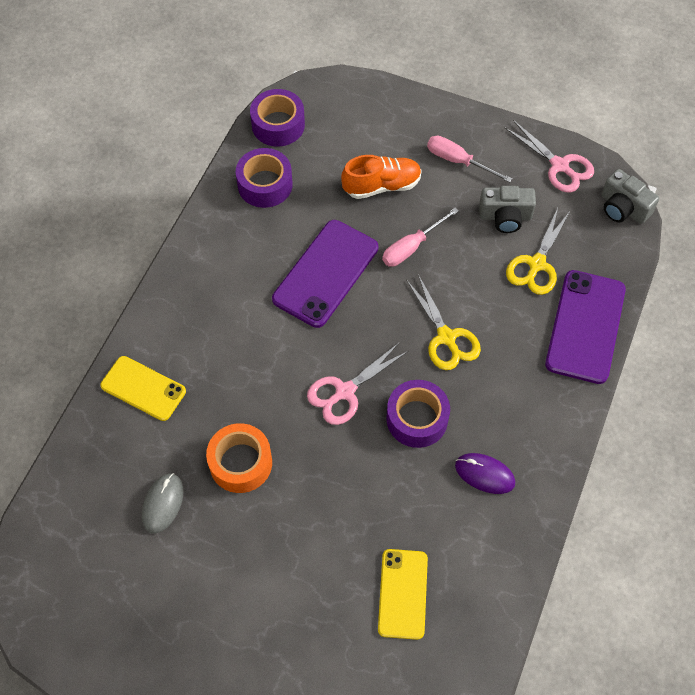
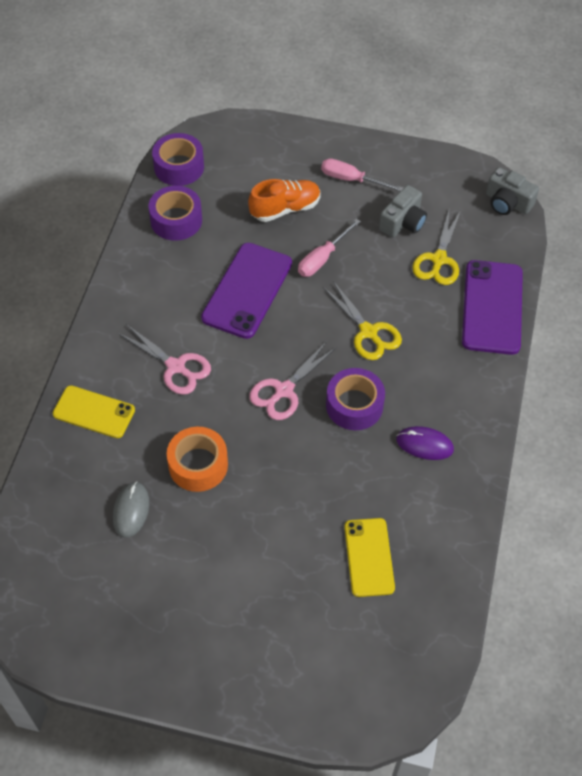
camera: 10 degrees left, 5 degrees down
(505, 216) = (403, 222): grey camera -> grey camera turned 45 degrees counterclockwise
(560, 166) = (444, 173): pink scissors -> pink scissors (176, 367)

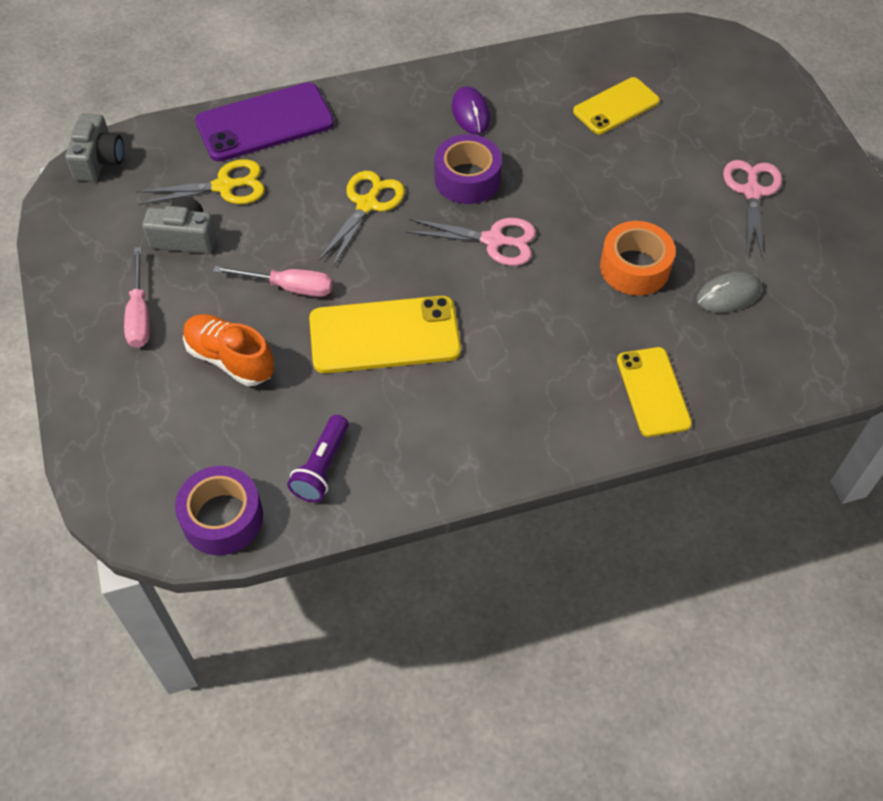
camera: 120 degrees left, 0 degrees up
(176, 220) = (322, 467): purple tape -> purple flashlight
(176, 367) = (537, 347): pink scissors -> pink scissors (752, 191)
(247, 290) = (384, 335): purple phone -> yellow phone

